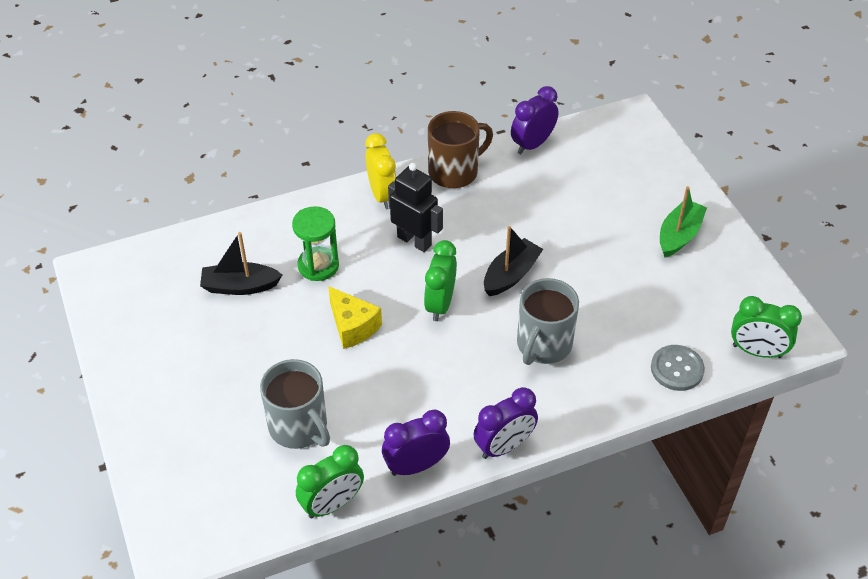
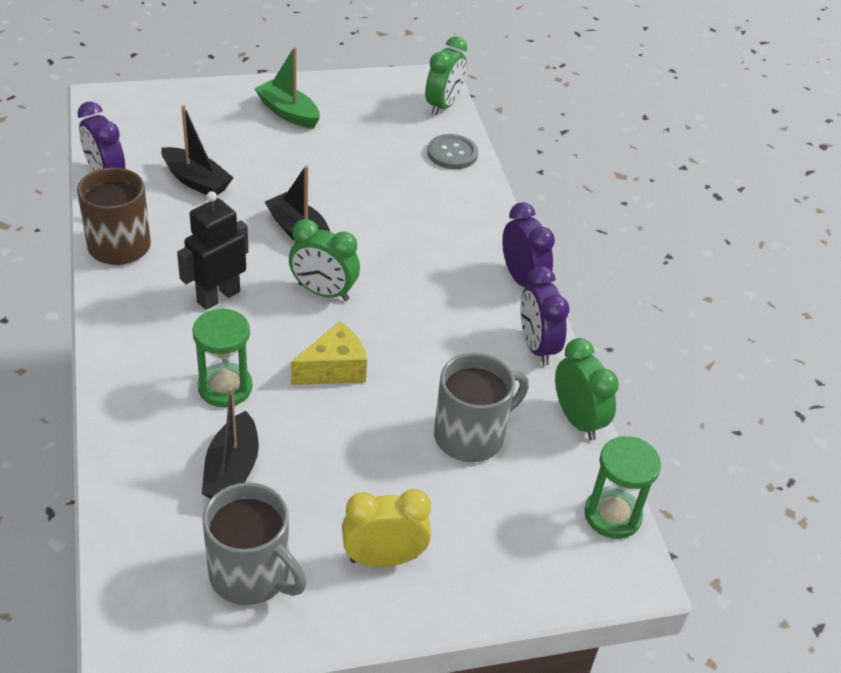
camera: 85 degrees left, 5 degrees down
(229, 536) = (612, 515): none -> green hourglass
(382, 195) = (128, 312): yellow clock -> yellow clock (383, 558)
(543, 345) = (402, 228): grey mug -> grey mug (251, 575)
(551, 197) = (196, 181): none -> black boat

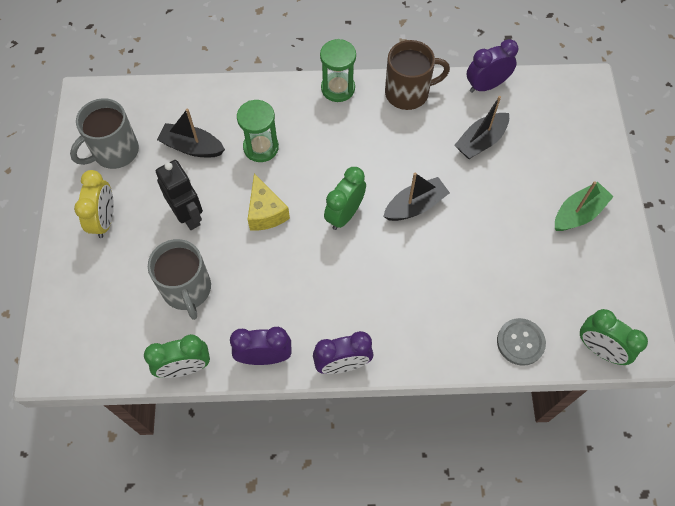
camera: 105 degrees right, 20 degrees up
(218, 296) = (348, 148): black robot -> black robot (188, 216)
(612, 515) = (96, 367): green hourglass -> green hourglass (338, 88)

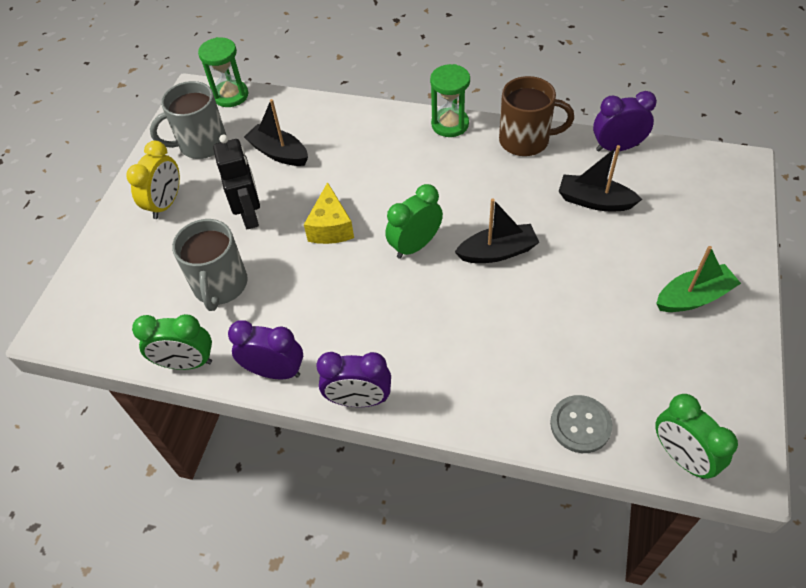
camera: 20 degrees right, 10 degrees down
(261, 147) = (349, 165): green hourglass -> green hourglass (231, 95)
(481, 141) = (594, 201): black boat -> black boat turned 45 degrees clockwise

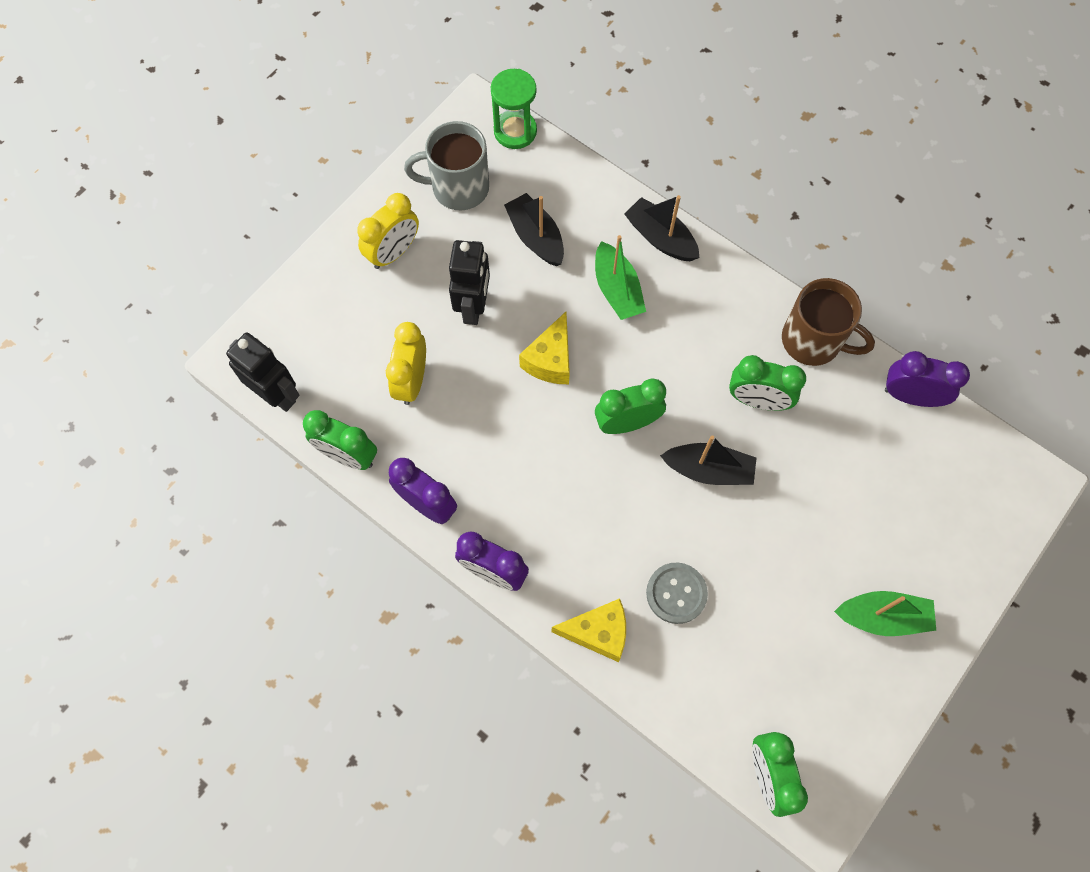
camera: 20 degrees right, 15 degrees up
(102, 342) = (277, 394): none -> black robot
(220, 286) = (411, 381): grey mug -> yellow clock
(360, 163) = (617, 290): none -> green boat
(450, 124) = (739, 280): green hourglass -> none
(474, 408) = (598, 632): none -> yellow cheese
(508, 192) = (757, 400): none -> green clock
(580, 425) = (690, 698): grey button -> grey button (676, 593)
(594, 201) = (845, 454): black boat -> black boat (660, 238)

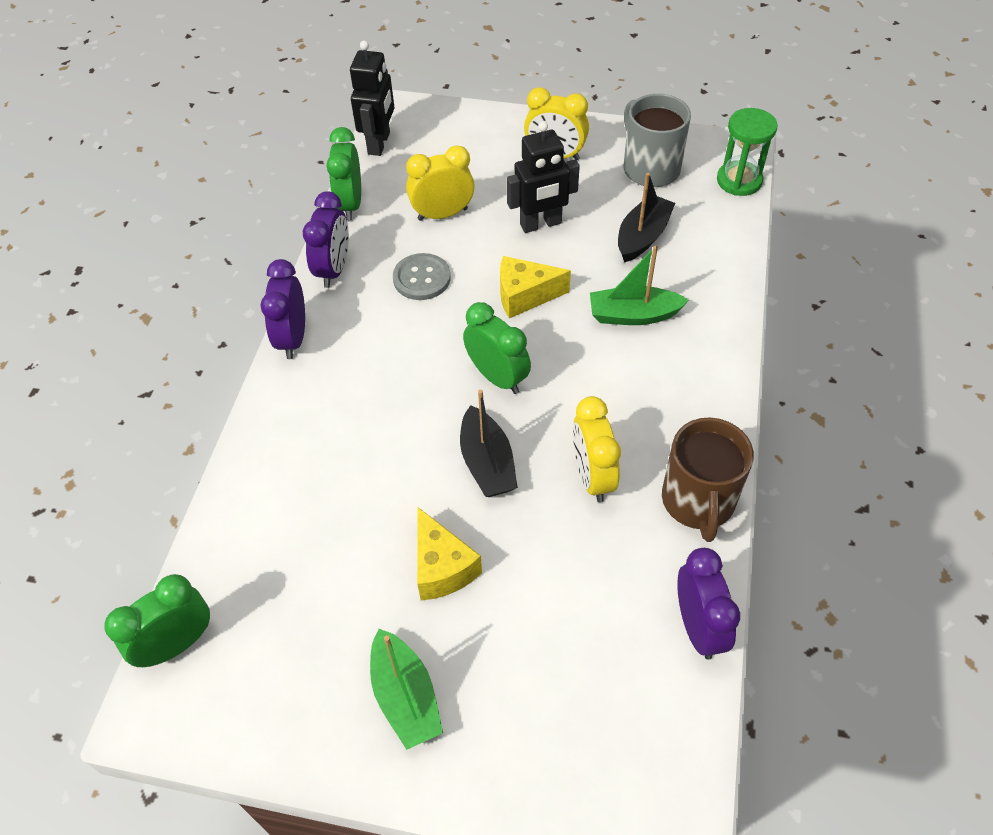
camera: 65 degrees right, 15 degrees down
(598, 632) = (269, 438): yellow cheese -> yellow cheese (442, 567)
(617, 290) = (633, 315): green boat -> green boat turned 45 degrees clockwise
(660, 238) = (716, 326): black boat -> none
(676, 593) = (339, 486): grey button -> grey button (421, 278)
(757, 400) = (592, 476): green clock -> yellow clock

